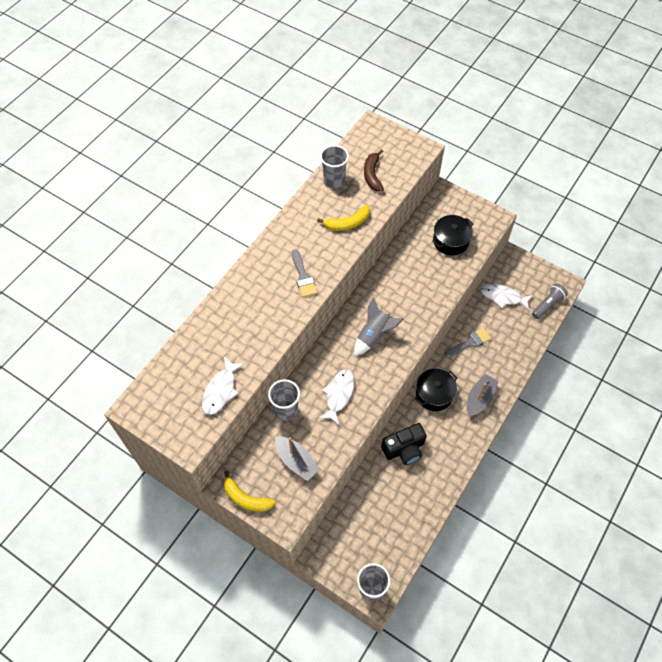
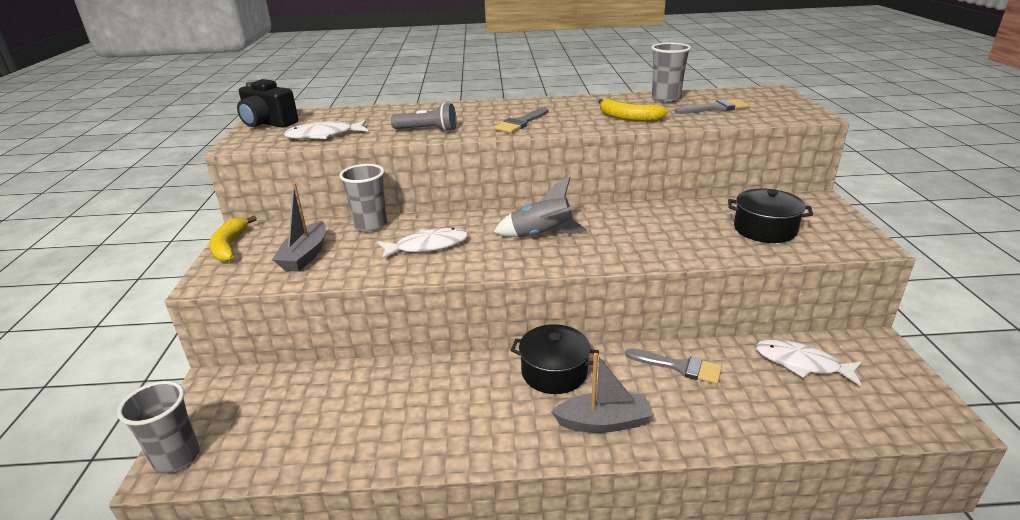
camera: 55 degrees right, 30 degrees down
(372, 175) = (715, 108): brown banana -> grey brush
(404, 449) = (437, 384): black camera -> black camera (268, 123)
(503, 297) = (801, 363): white fish -> white fish turned 45 degrees counterclockwise
(547, 305) = (876, 419): grey flashlight -> grey flashlight (427, 130)

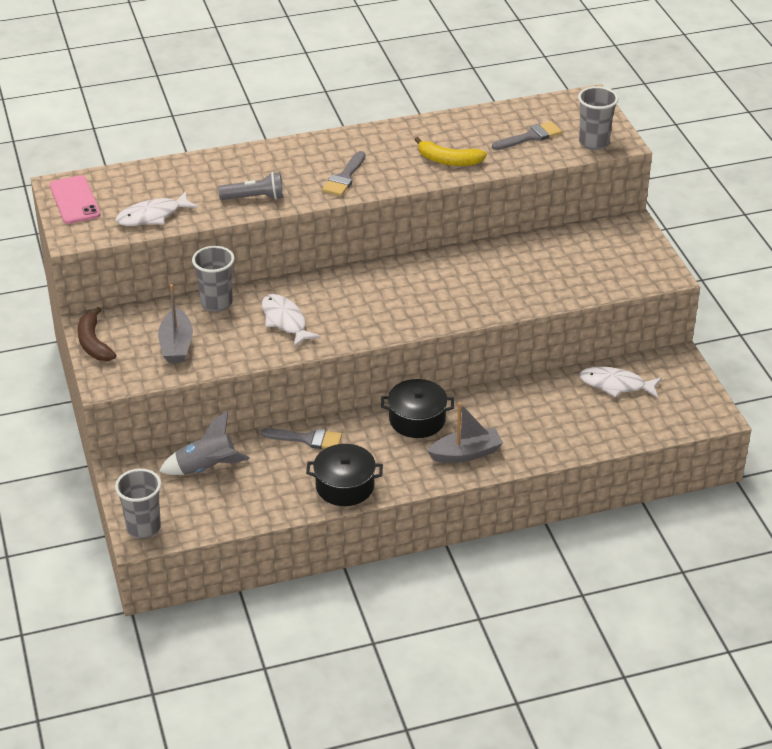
camera: 15 degrees left, 10 degrees up
(230, 246) = (93, 343): yellow banana -> brown banana
(268, 123) = (75, 200): black camera -> pink phone
(427, 246) = (285, 321): white fish -> white fish turned 90 degrees counterclockwise
(541, 235) = (385, 297): grey rocket -> grey rocket (206, 468)
(665, 99) = (480, 122): grey cup -> grey cup (594, 143)
(679, 367) = (519, 401): grey brush -> grey brush (307, 439)
(764, 229) = (582, 267): black pot -> black pot (345, 486)

